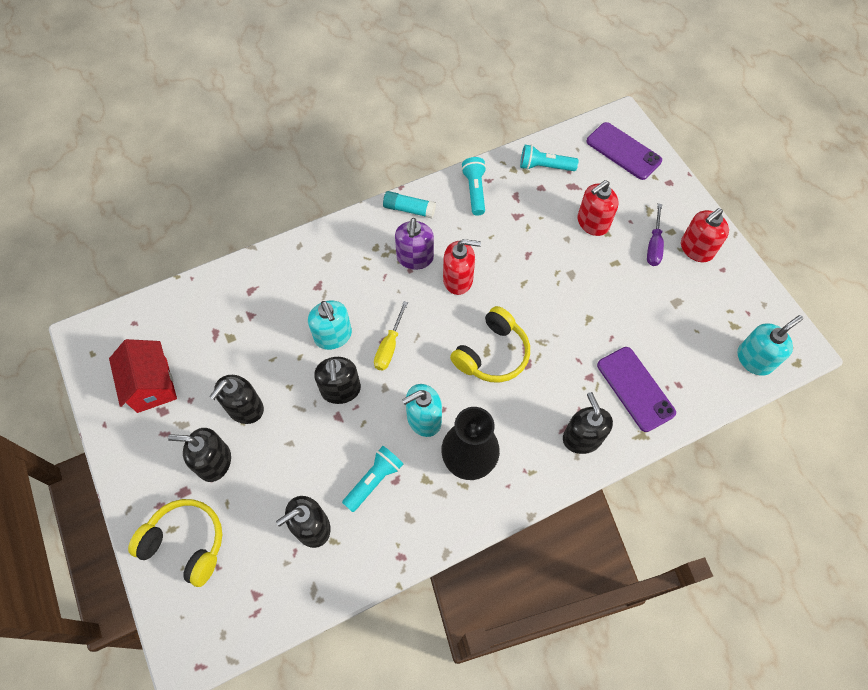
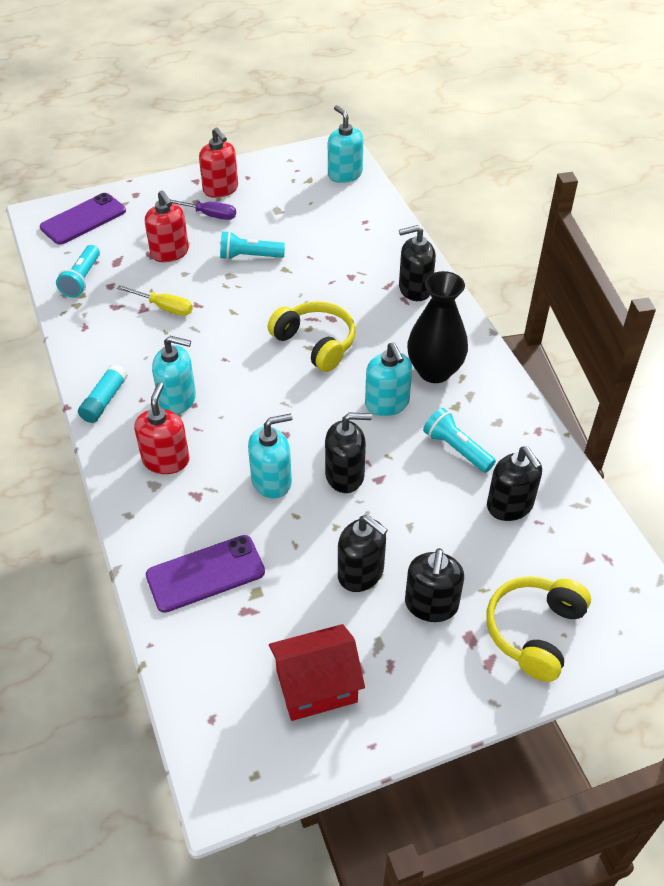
camera: 85 degrees left, 15 degrees down
(389, 346) = (294, 428): yellow screwdriver -> yellow screwdriver (164, 307)
(415, 258) = (178, 399): purple soap dispenser -> turquoise soap dispenser
(458, 279) = (216, 363): red soap dispenser -> red soap dispenser (166, 460)
(474, 191) = (96, 340): turquoise flashlight -> turquoise flashlight (249, 256)
(635, 389) = (366, 248): purple phone -> purple phone (205, 574)

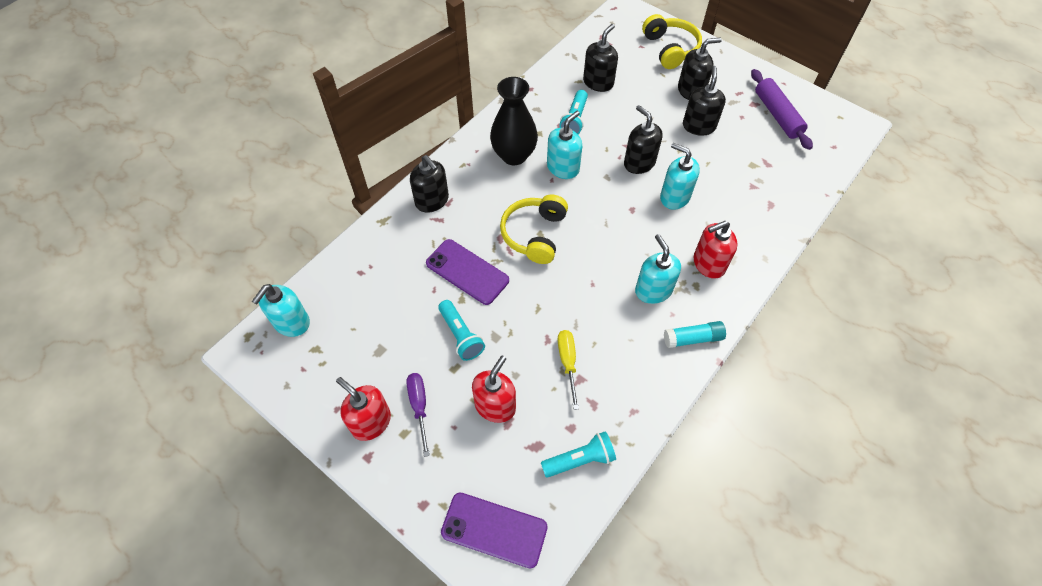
camera: 120 degrees left, 10 degrees up
(205, 574) = (764, 194): purple phone -> purple phone (467, 272)
(220, 189) = (371, 422): red soap dispenser -> red soap dispenser turned 75 degrees counterclockwise
(316, 686) = (777, 115): red house -> purple rolling pin
(534, 631) = (670, 49): yellow headphones -> yellow headphones turned 105 degrees counterclockwise

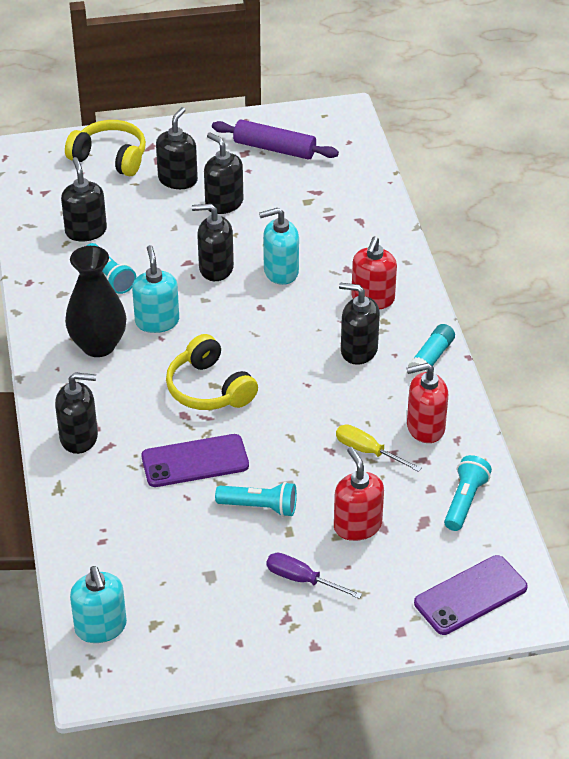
camera: 50 degrees left, 15 degrees down
(371, 422) = (280, 624): red soap dispenser -> red soap dispenser (425, 427)
(653, 290) = (358, 350): turquoise soap dispenser -> black soap dispenser

